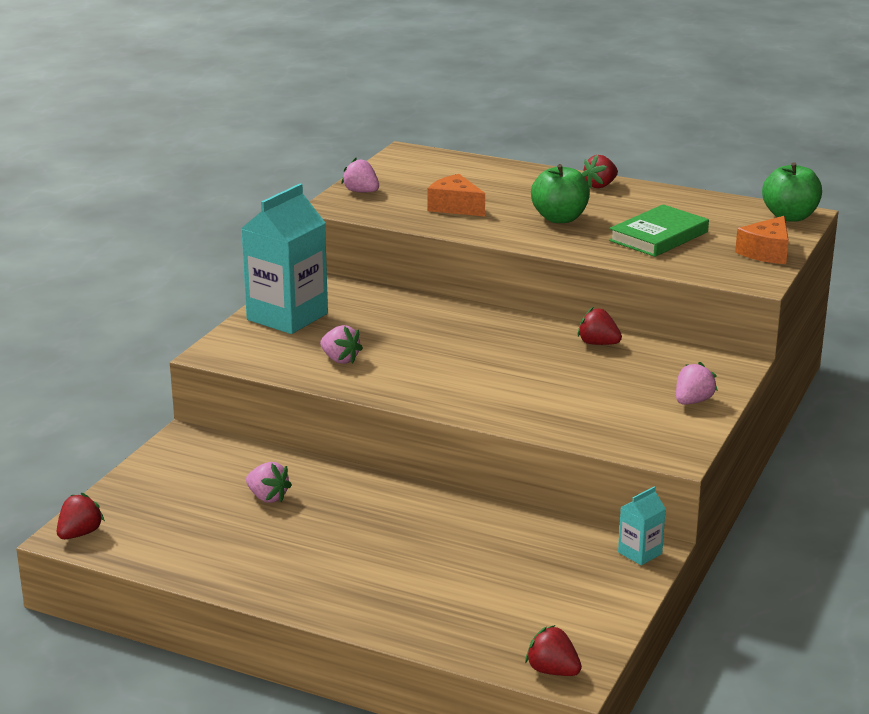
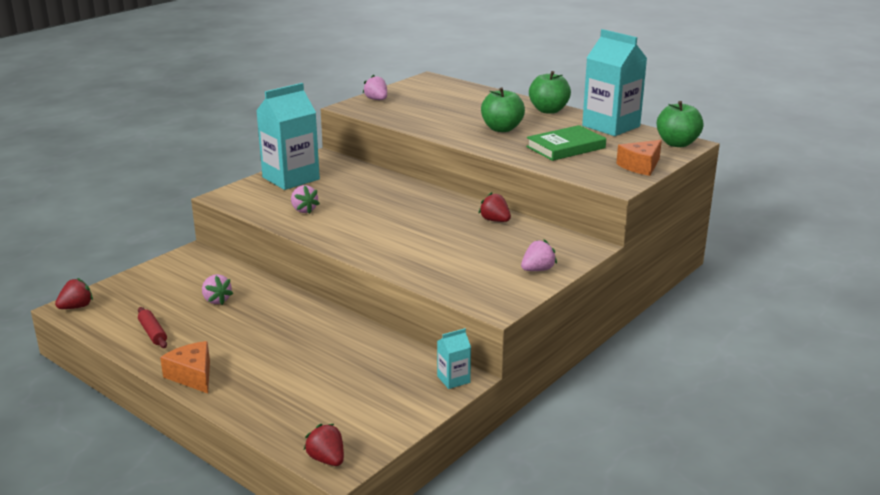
camera: 15 degrees right, 0 degrees up
(214, 552) = (153, 333): none -> red rolling pin
(455, 207) = (433, 115): orange cheese -> orange cheese (192, 376)
(600, 185) = (548, 110): red strawberry -> green apple
(694, 200) = (611, 126): none -> turquoise carton

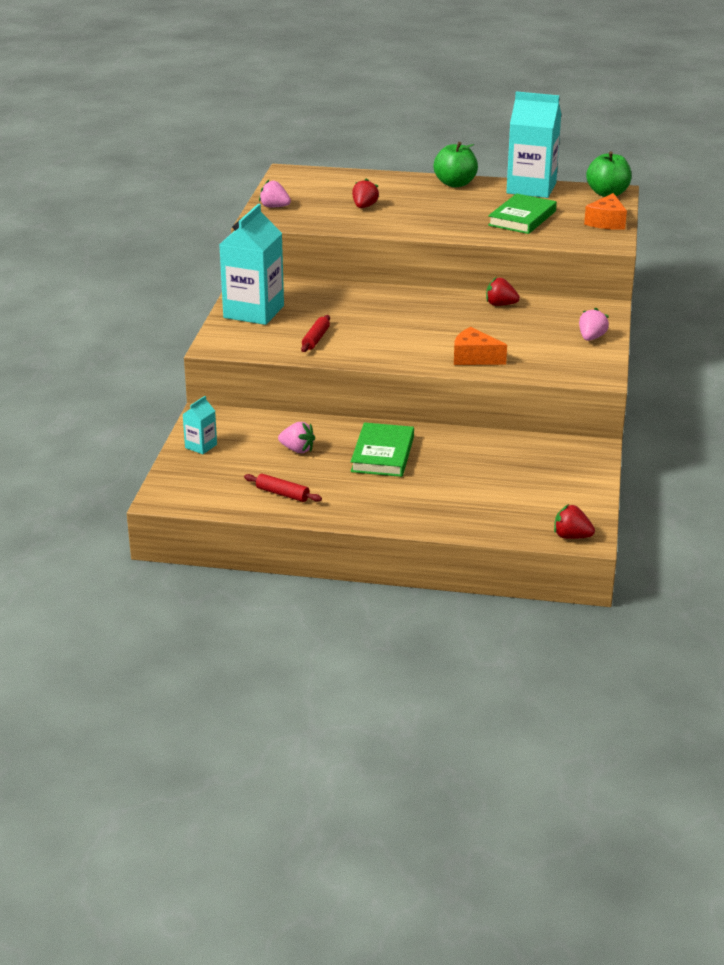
camera: 30 degrees left, 5 degrees up
(76, 307) = (170, 495): red strawberry -> red strawberry (364, 207)
(192, 376) = (374, 515): orange cheese -> orange cheese (474, 358)
(275, 325) = (383, 454): none -> green book
(304, 210) = (316, 339): pink strawberry -> red rolling pin
(453, 379) = (588, 451): turquoise carton -> turquoise carton (201, 446)
(502, 129) = (440, 212): green apple -> none

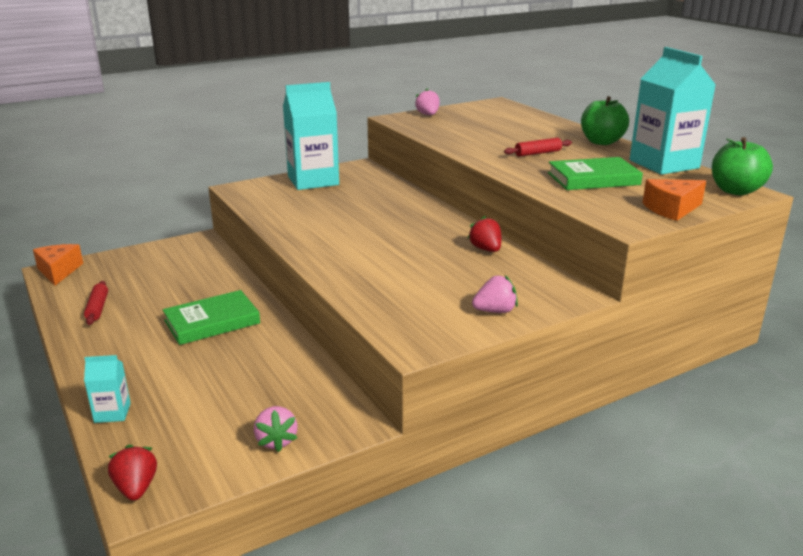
camera: 50 degrees right, 5 degrees down
(201, 446) = (148, 254): turquoise carton -> turquoise carton (112, 413)
(297, 450) = (181, 287): pink strawberry -> pink strawberry (276, 441)
(316, 339) = (298, 210): red rolling pin -> red rolling pin (538, 153)
(364, 207) = (487, 133): red strawberry -> none
(474, 358) = (358, 274): orange cheese -> orange cheese (59, 271)

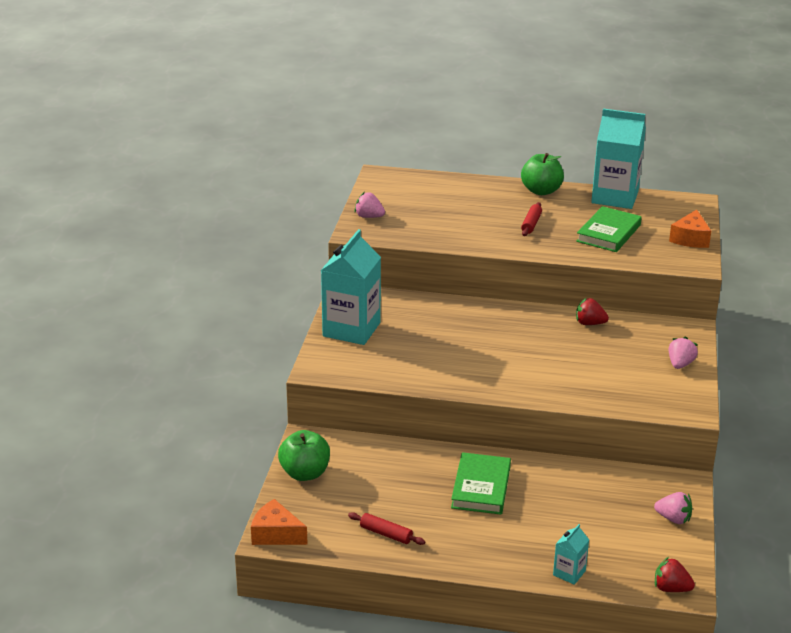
camera: 50 degrees left, 5 degrees up
(735, 191) = (689, 204): green apple -> green apple (305, 473)

